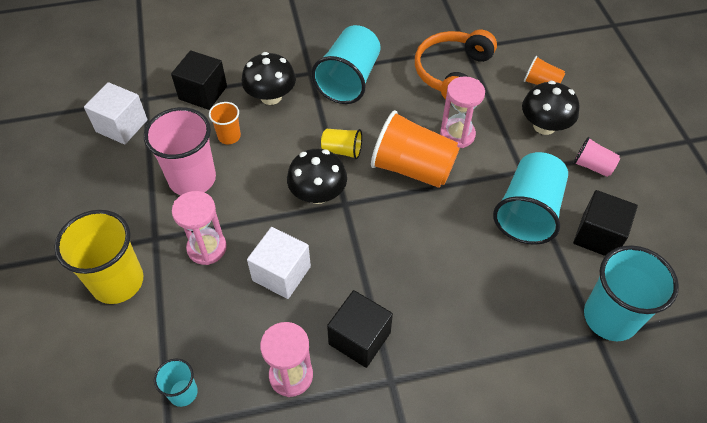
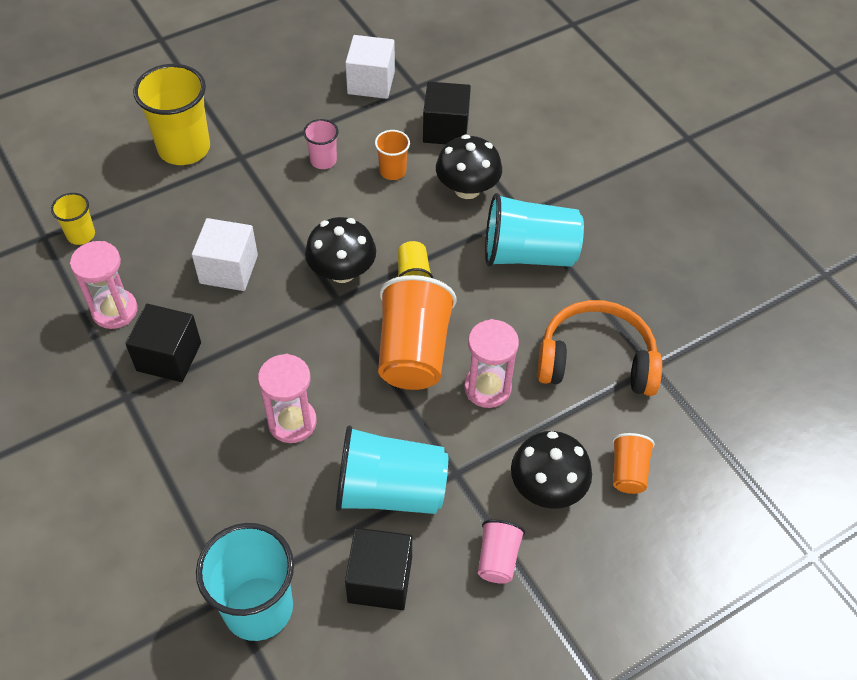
camera: 70 degrees right, 0 degrees up
(183, 392) = (81, 235): turquoise cup -> yellow cup
(192, 179) = (323, 160): pink cup -> pink cup, size x0.50
(207, 248) = (241, 200): pink hourglass -> pink hourglass (292, 422)

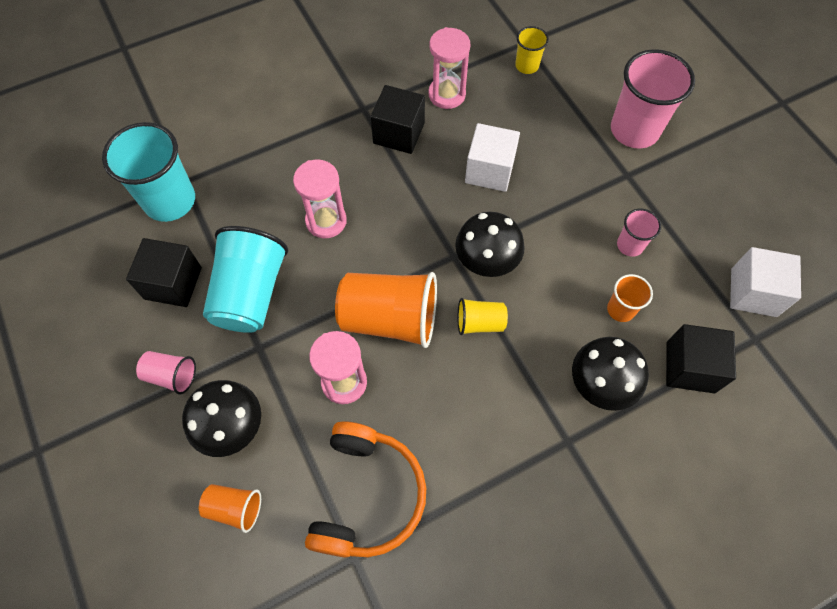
camera: 95 degrees right, 10 degrees up
(184, 148) = (634, 130): yellow cup -> pink cup
(528, 254) = (509, 441): turquoise cup -> none

